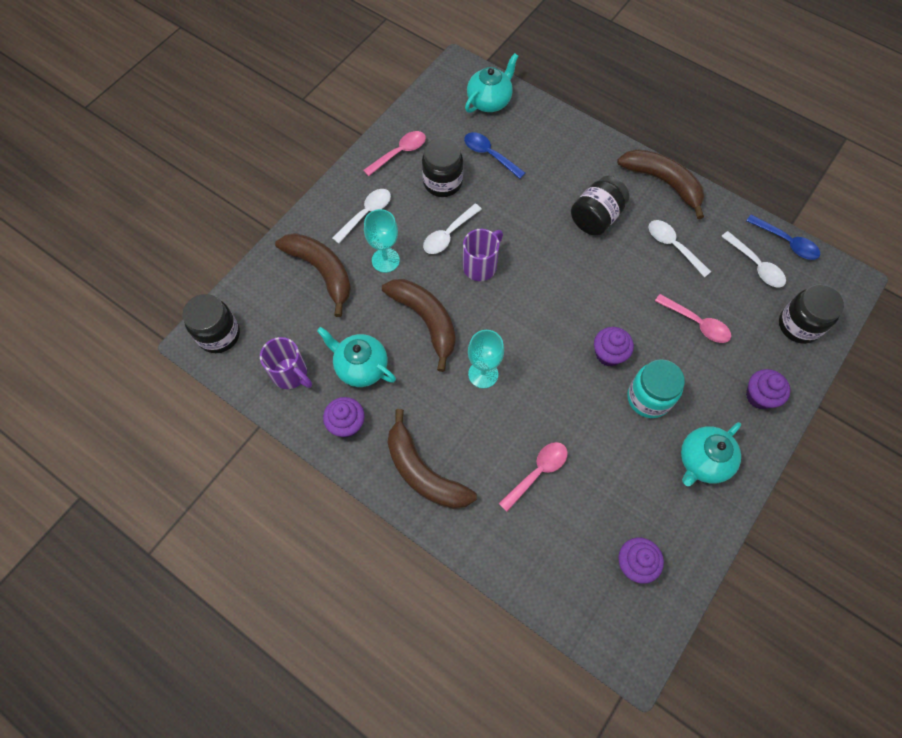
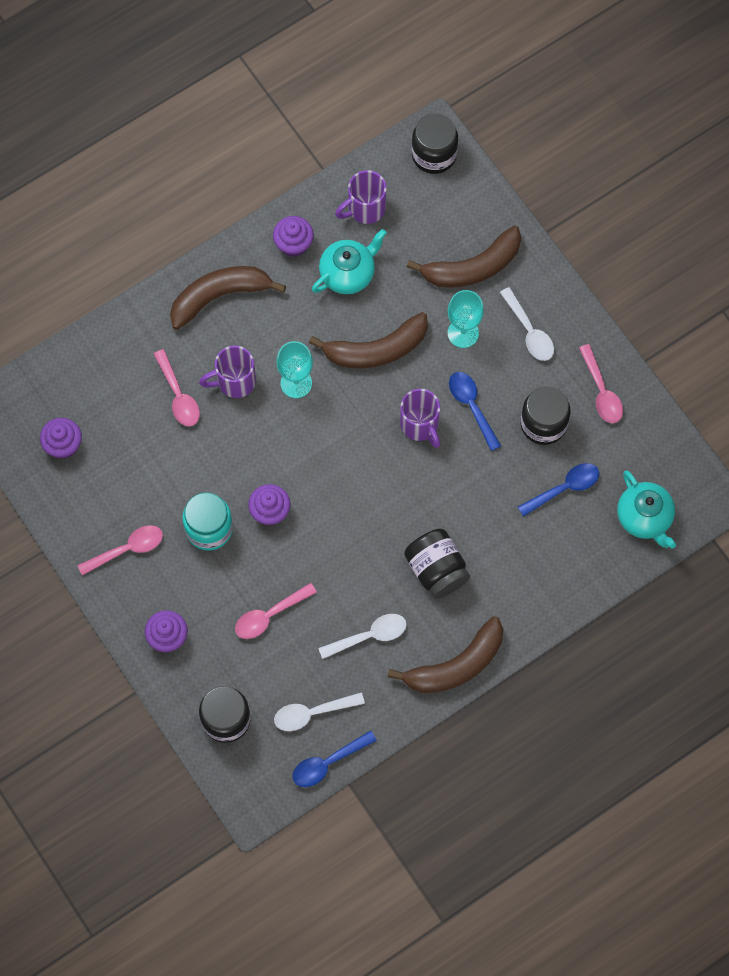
camera: 110 degrees right, 5 degrees up
(448, 234) = (471, 406): white spoon -> blue spoon
(503, 427) = (234, 381): none -> purple mug
(702, 461) = (127, 549): turquoise teapot -> pink spoon

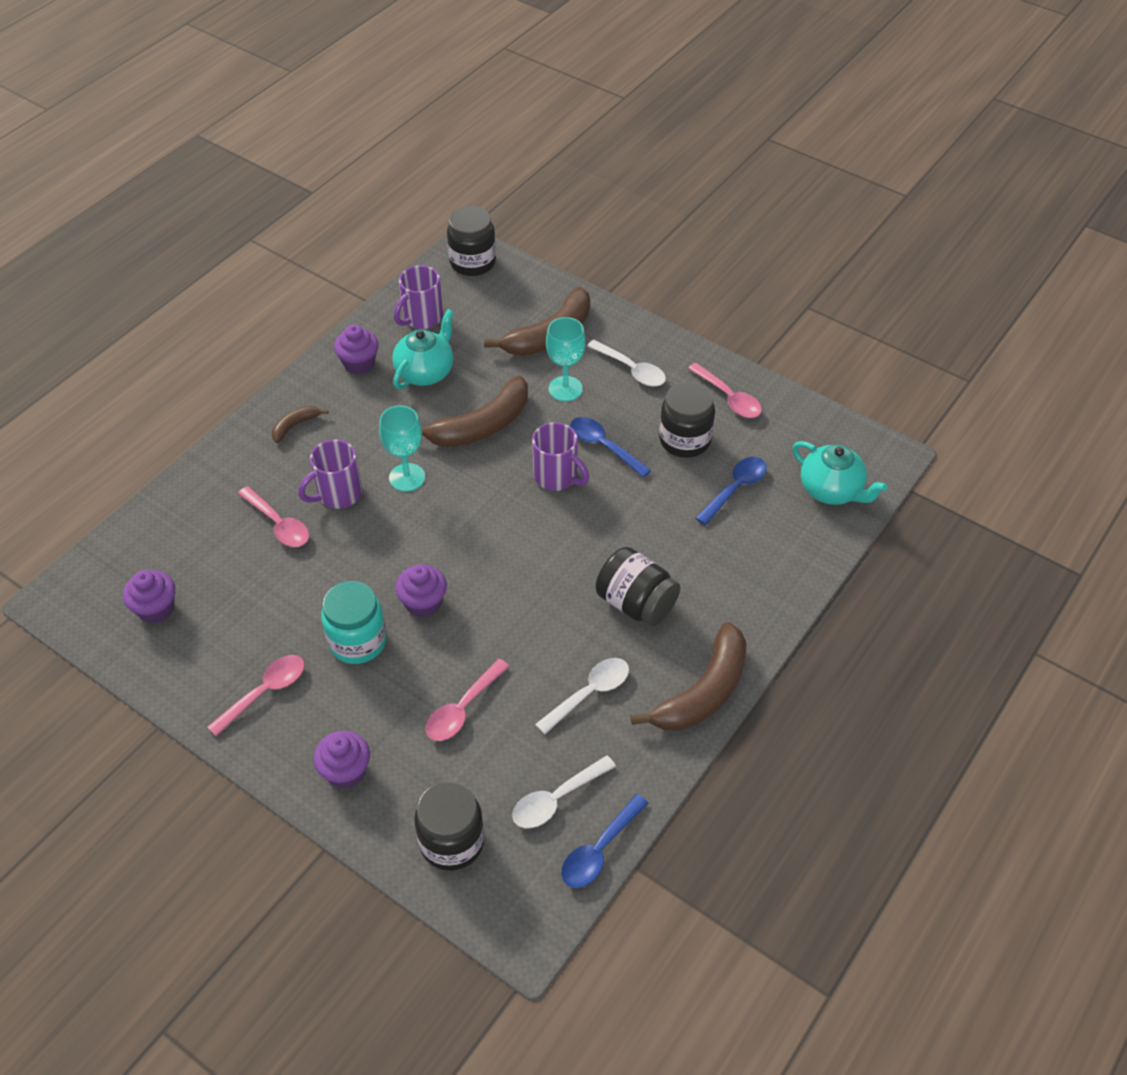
camera: 20 degrees left, 20 degrees down
(219, 296) = (295, 426): brown banana -> brown banana, size x0.47

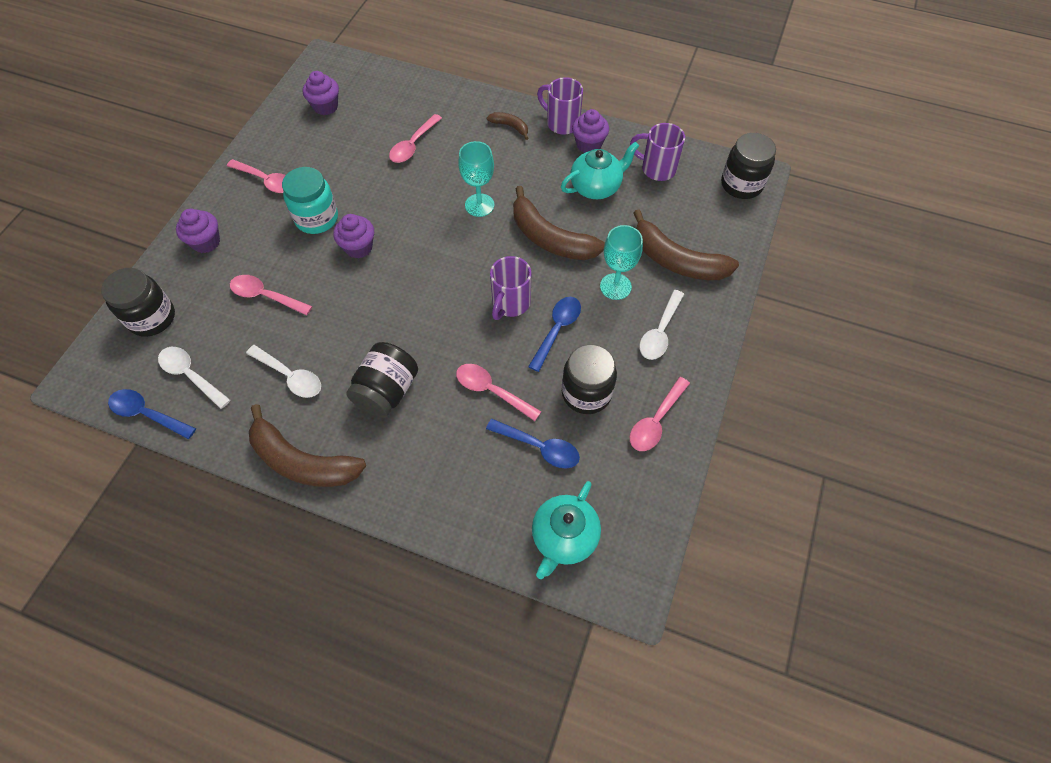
camera: 75 degrees right, 10 degrees up
(338, 494) = (450, 169): purple mug -> purple mug (561, 123)
(425, 372) = (596, 187): turquoise teapot -> turquoise teapot turned 45 degrees counterclockwise
(661, 513) = (491, 391): none -> pink spoon

